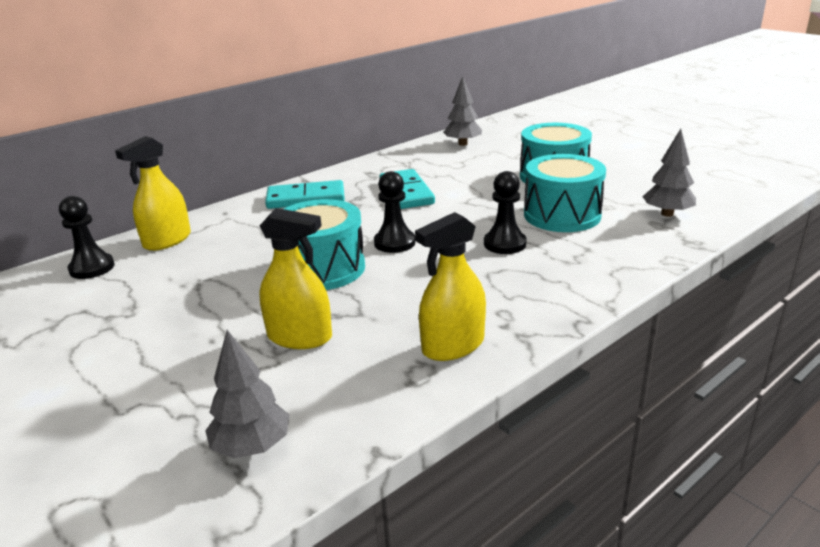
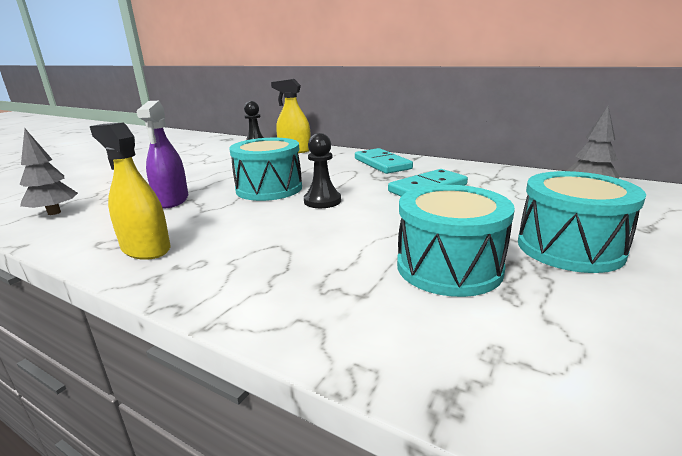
camera: 70 degrees right, 5 degrees down
(299, 337) = (172, 200): yellow spray bottle -> purple spray bottle
(504, 244) = (346, 244): black pawn -> none
(667, 214) = (549, 363): grey tree -> none

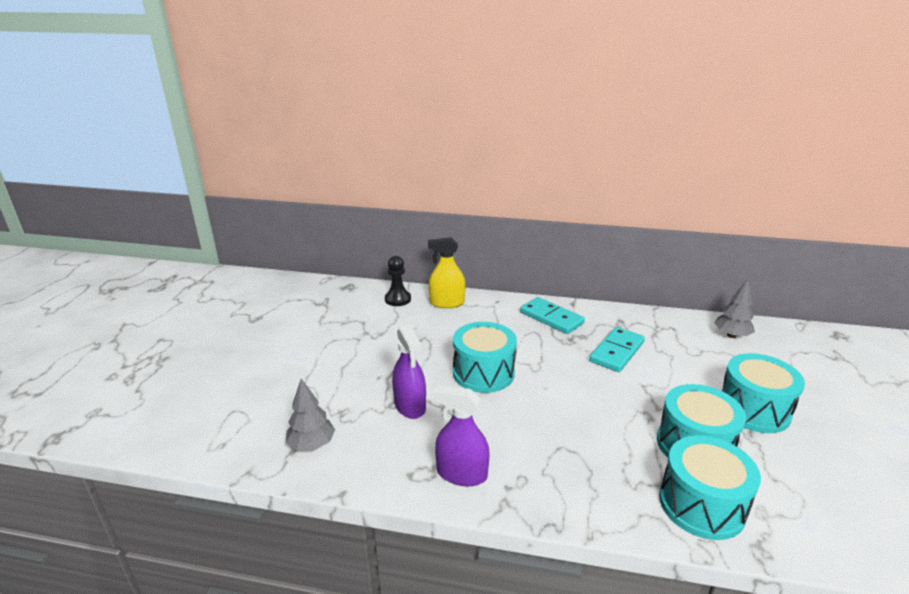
camera: 20 degrees left, 5 degrees up
(146, 249) = (461, 474): yellow spray bottle -> purple spray bottle
(322, 201) = (546, 384): black pawn -> none
(399, 325) = (701, 505): none -> turquoise drum

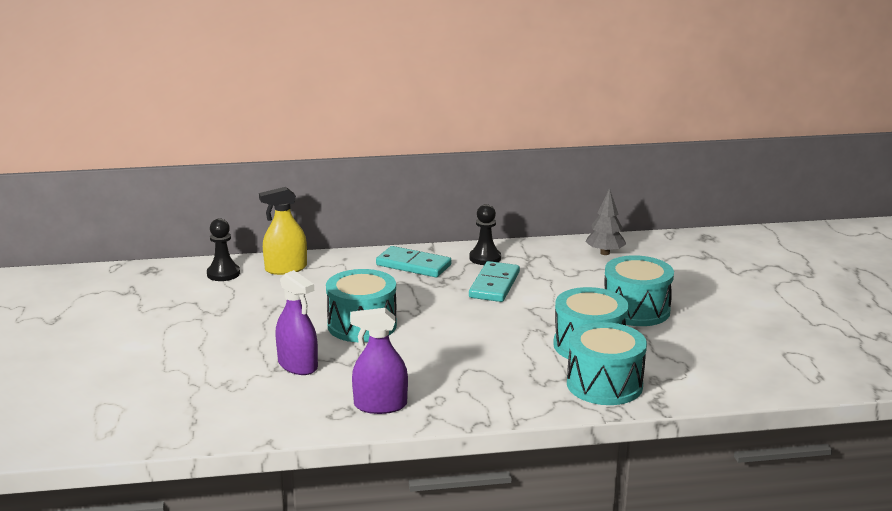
camera: 20 degrees left, 5 degrees down
(312, 444) = (211, 413): grey tree -> none
(616, 321) = (485, 258): none -> black pawn

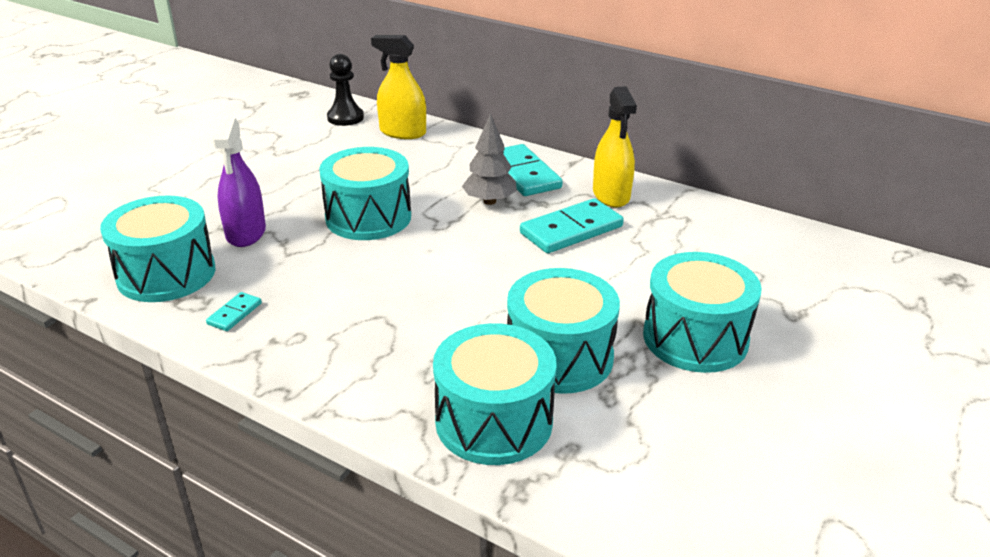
camera: 40 degrees right, 10 degrees up
(292, 407) = (166, 274): none -> turquoise drum
(380, 405) = (234, 314): purple spray bottle -> turquoise domino
(485, 258) = (611, 195): black pawn -> yellow spray bottle
(604, 253) = (769, 245): grey tree -> grey tree (489, 201)

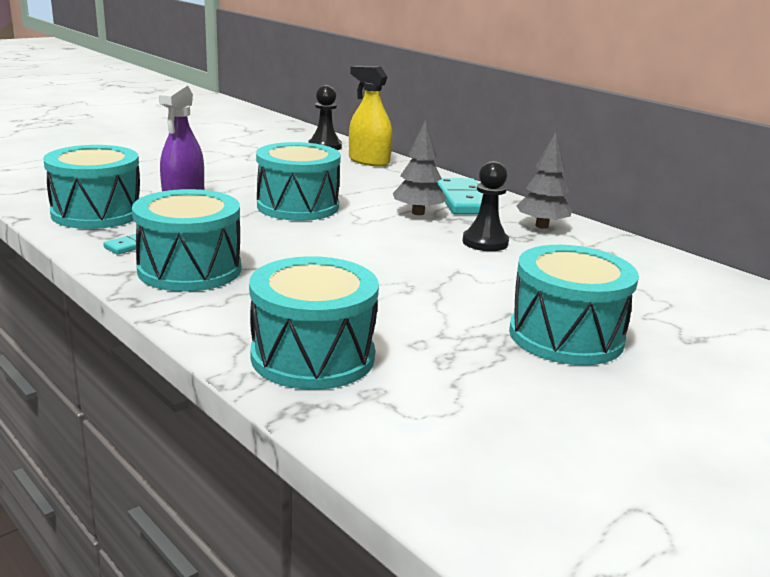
camera: 15 degrees right, 10 degrees down
(559, 357) = (412, 324): turquoise drum -> turquoise drum (190, 270)
(571, 230) = (485, 242): turquoise domino -> black pawn
(611, 195) = (541, 226): yellow spray bottle -> grey tree

